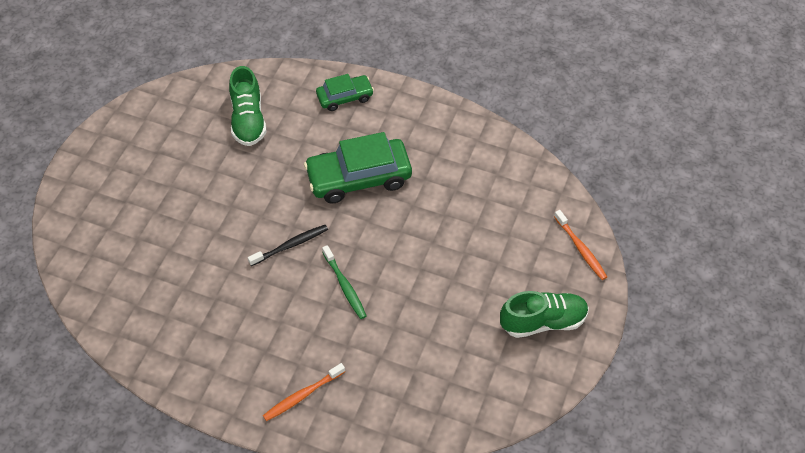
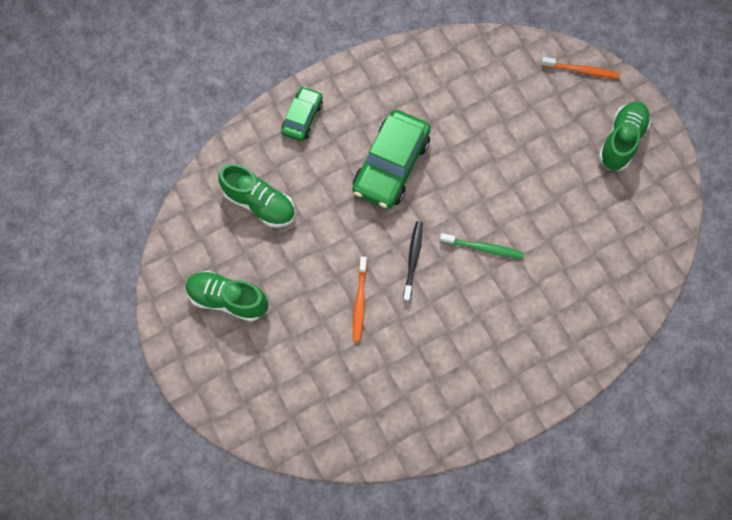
camera: 50 degrees left, 15 degrees up
(153, 153) = (228, 299): none -> green shoe
(303, 395) = (555, 345): orange toothbrush -> orange toothbrush (359, 302)

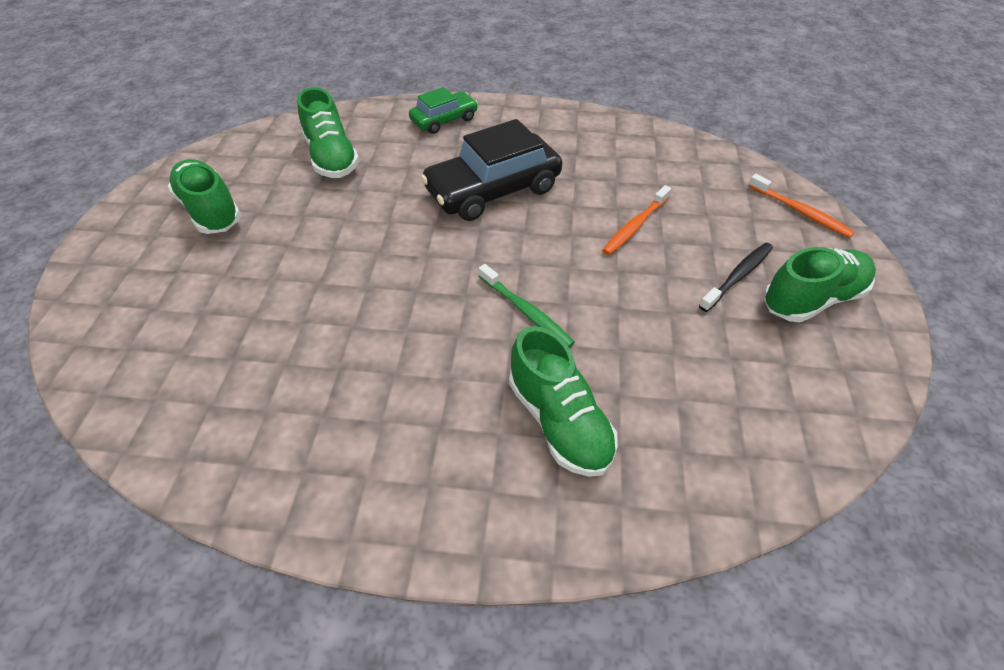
camera: 35 degrees right, 20 degrees down
(359, 302) = (329, 283): orange toothbrush -> orange toothbrush (635, 225)
(391, 166) = (493, 190): green car -> black car
(413, 260) = (430, 278): black toothbrush -> black toothbrush (737, 276)
(547, 303) = (559, 421): none -> green shoe

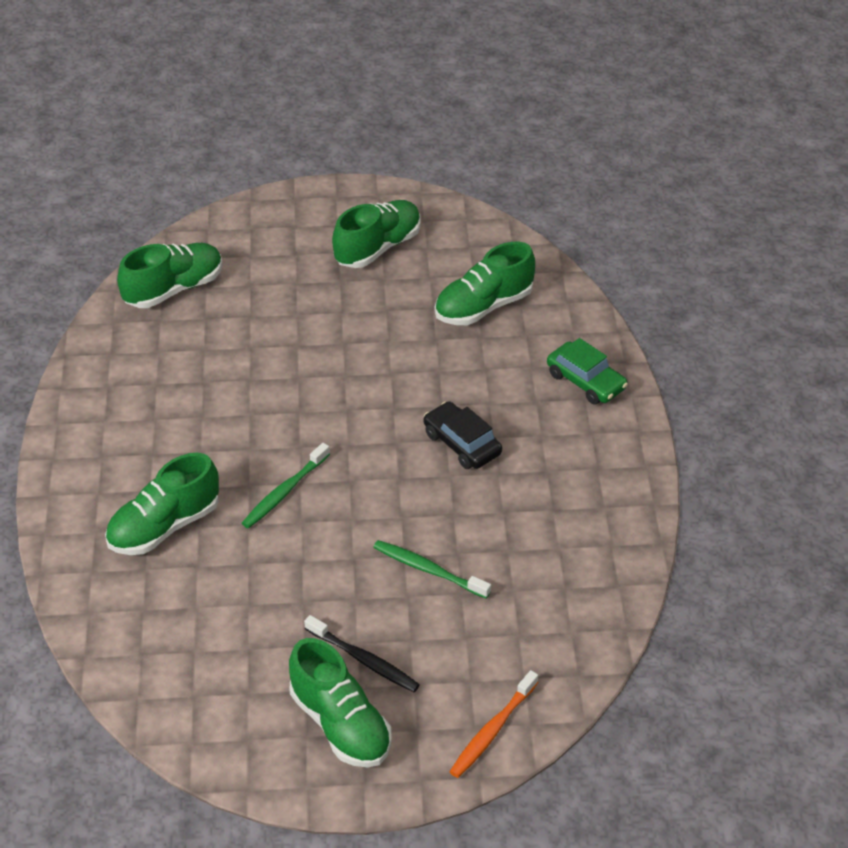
camera: 80 degrees right, 5 degrees down
(163, 385) = (174, 289): none -> green shoe
(493, 190) = (462, 444): black car -> black car, size x0.57
(635, 225) = (429, 570): orange toothbrush -> green toothbrush

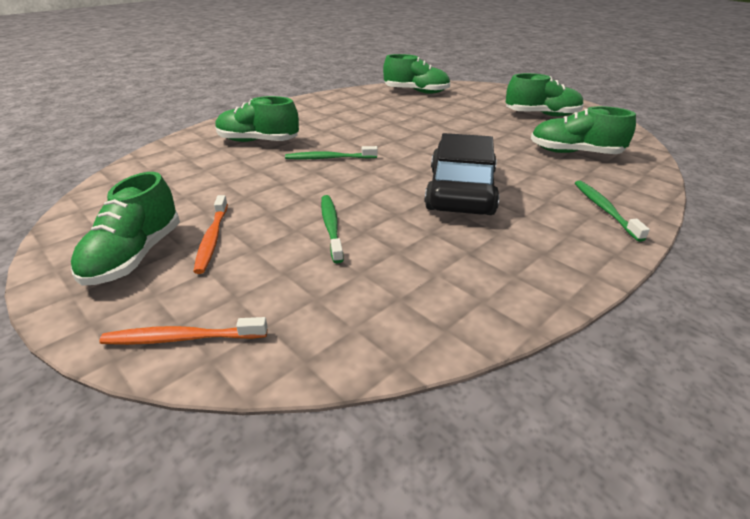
camera: 50 degrees right, 10 degrees down
(363, 660) = (212, 238): black toothbrush -> orange toothbrush
(462, 444) = (460, 191): black car -> black car, size x1.76
(586, 381) = (604, 210): green car -> green toothbrush

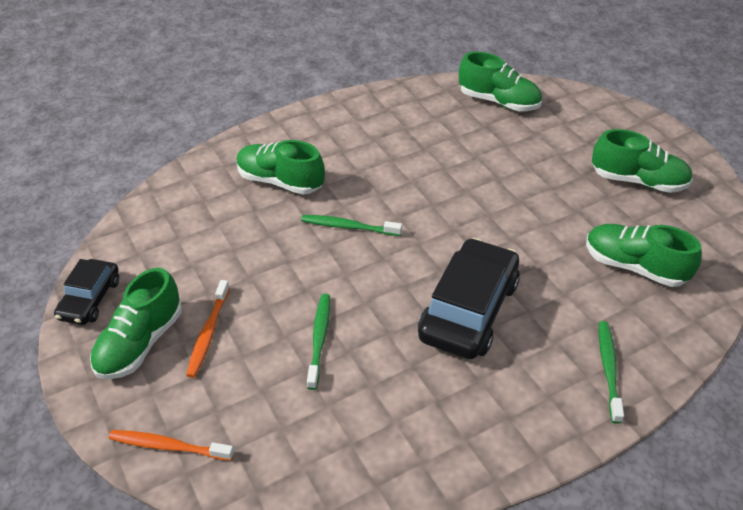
camera: 15 degrees right, 10 degrees up
(73, 232) = (90, 299): none -> black car

